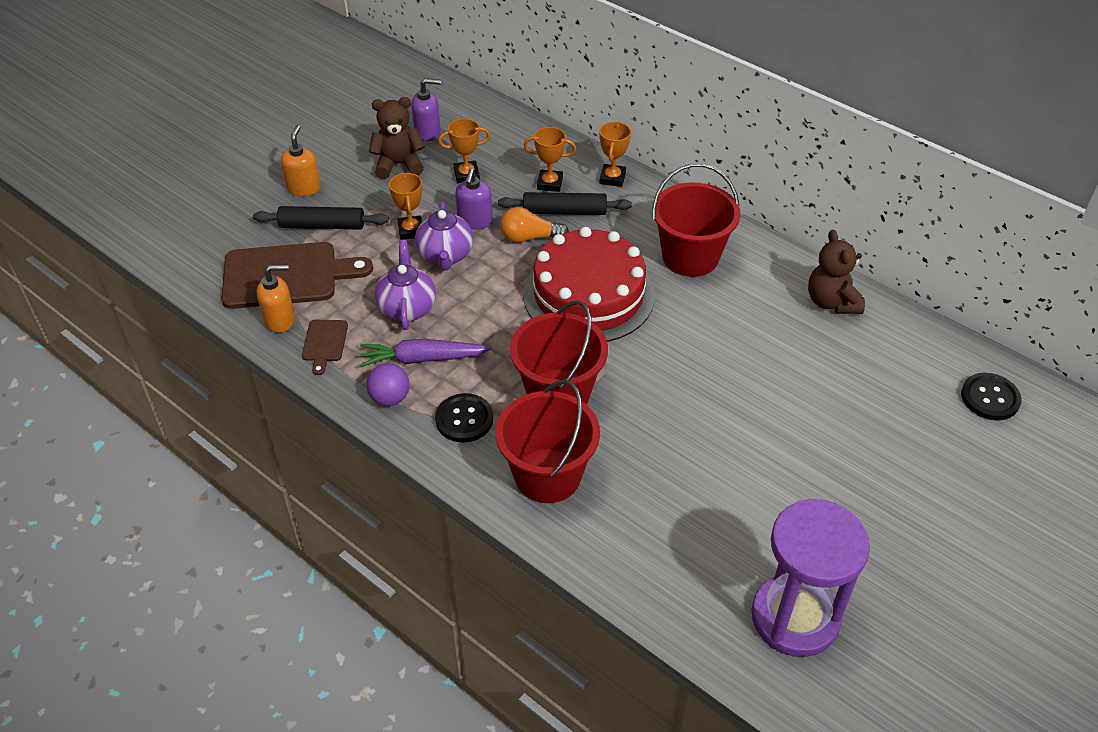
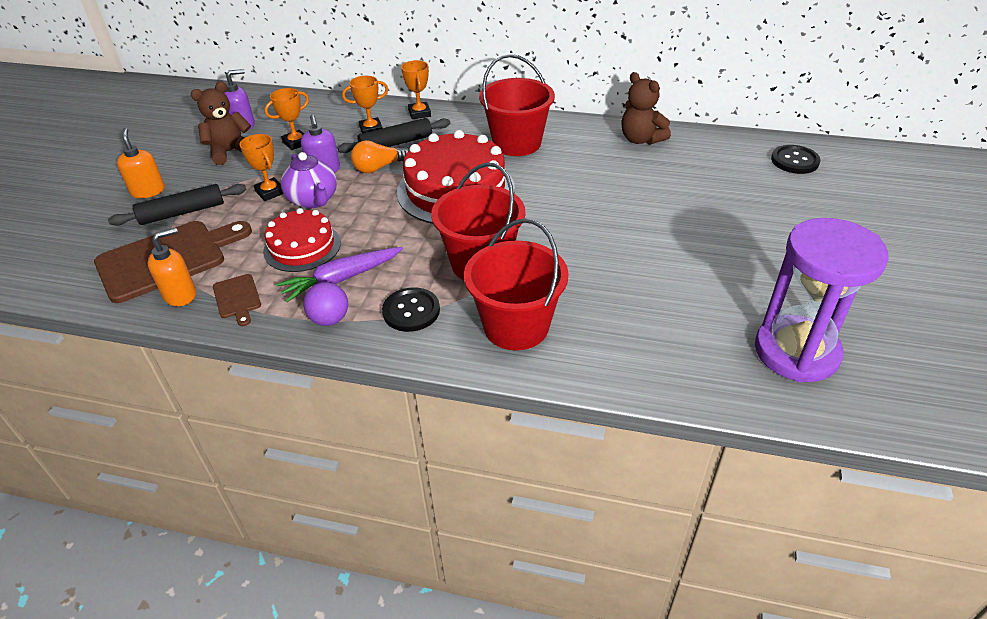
camera: 25 degrees left, 5 degrees down
(407, 308) = (302, 247): purple teapot -> red cake

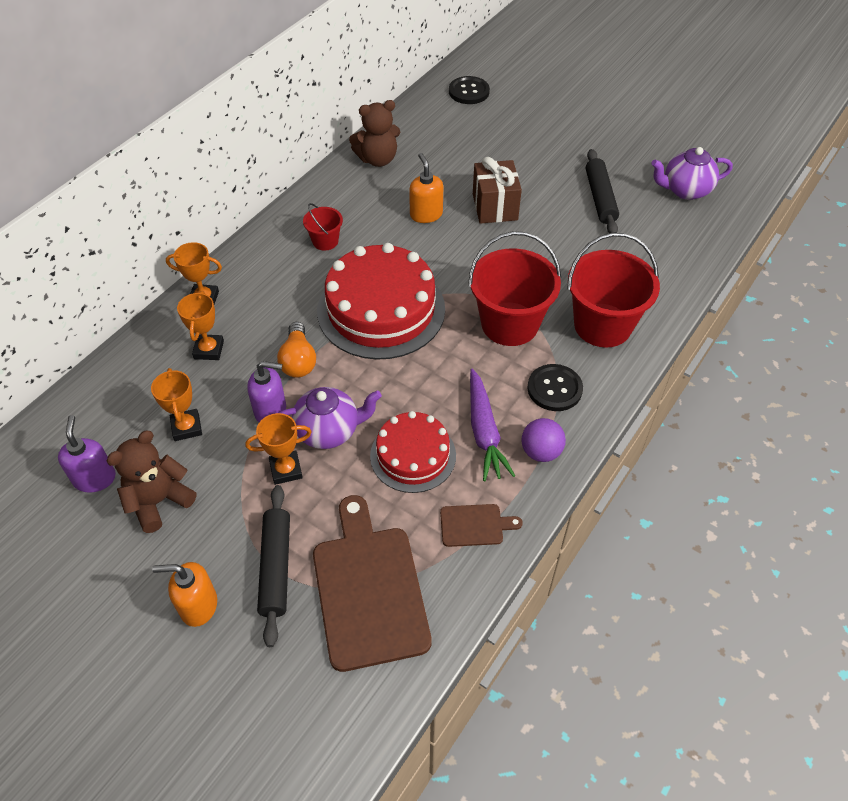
camera: 70 degrees left, 10 degrees up
(180, 295) = (445, 579): orange soap dispenser -> orange soap dispenser (426, 214)
(230, 152) = (159, 501): brown teddy bear -> brown teddy bear turned 60 degrees clockwise
(396, 143) = (257, 334): black rolling pin -> black rolling pin (600, 198)
(517, 143) = (325, 241): red bucket -> red bucket, size x0.49
(635, 217) = (495, 207): none -> brown gift
(796, 352) = (685, 190): purple hourglass -> purple teapot

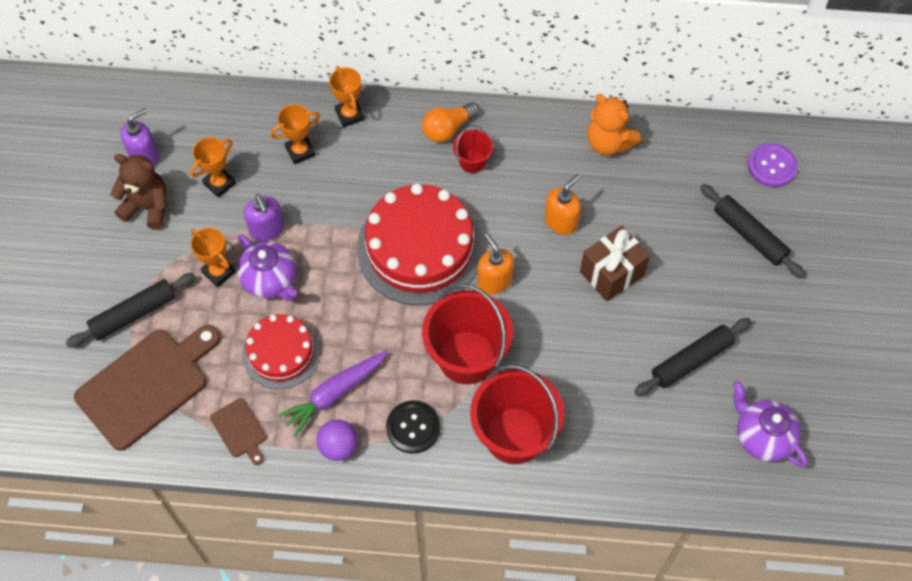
camera: 60 degrees right, 10 degrees up
(198, 605) = (80, 284): orange soap dispenser -> orange soap dispenser (494, 281)
(298, 360) = (327, 219): orange light bulb -> orange light bulb (448, 129)
(377, 159) = (608, 143): brown teddy bear -> orange teddy bear
(469, 92) = (771, 166): black button -> purple button
(516, 126) = (749, 235): none -> black rolling pin

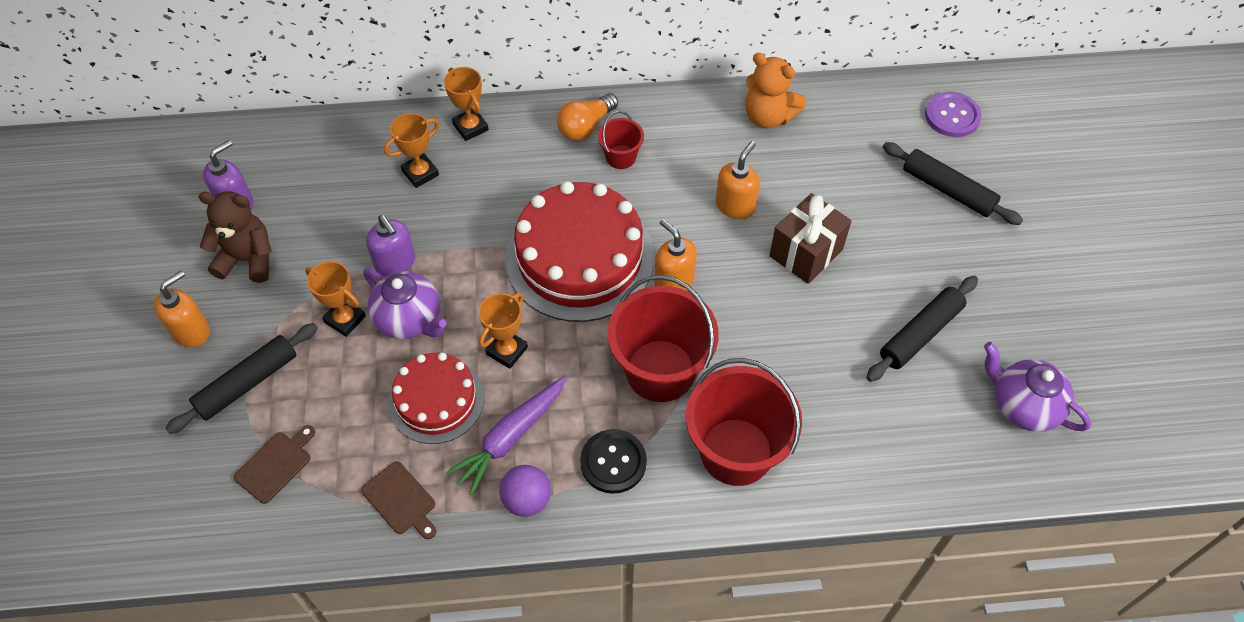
camera: 10 degrees left, 5 degrees down
(95, 263) = (191, 331): none -> orange soap dispenser
(147, 385) = (275, 465): brown cutting board -> brown cutting board, size x0.46
(219, 183) = (330, 221): orange trophy -> orange trophy (507, 351)

